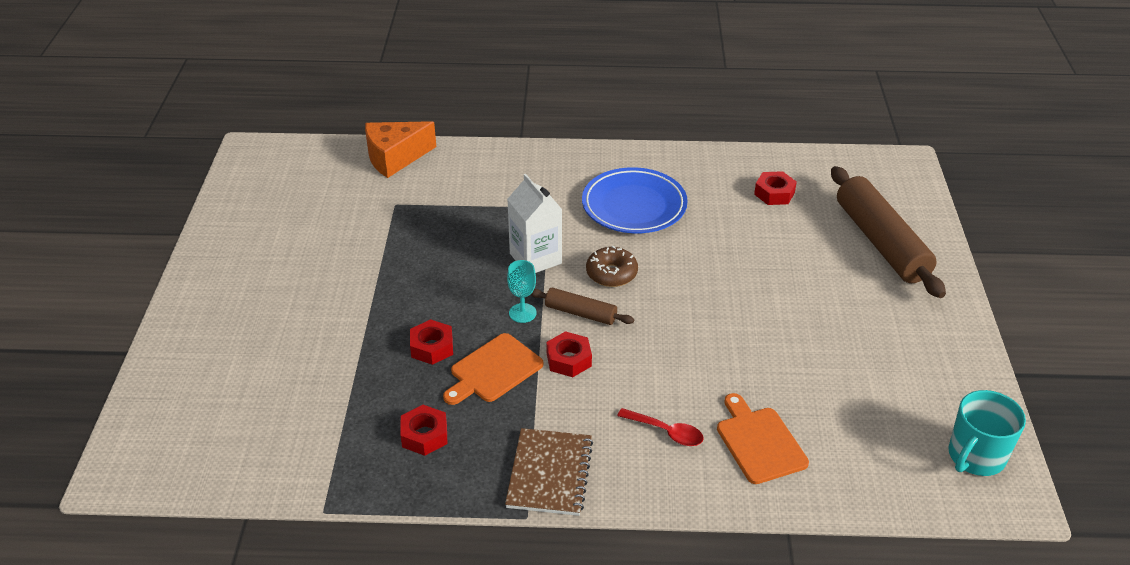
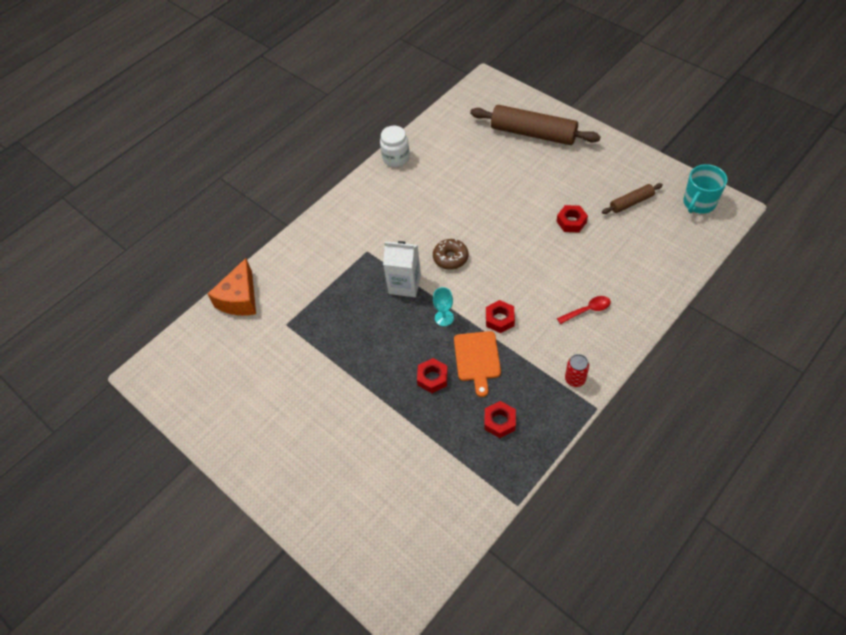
camera: 45 degrees left, 15 degrees up
(549, 473) = (575, 379): brown notebook -> red can
(580, 313) = (469, 291): brown rolling pin -> brown rolling pin (631, 202)
(634, 206) = (405, 212): blue plate -> none
(700, 159) = (396, 158): none -> white jar
(759, 442) = (625, 277): orange cutting board -> none
(774, 193) = (455, 147): red nut -> red nut (571, 222)
(975, 456) = (699, 203): turquoise mug -> turquoise mug turned 45 degrees clockwise

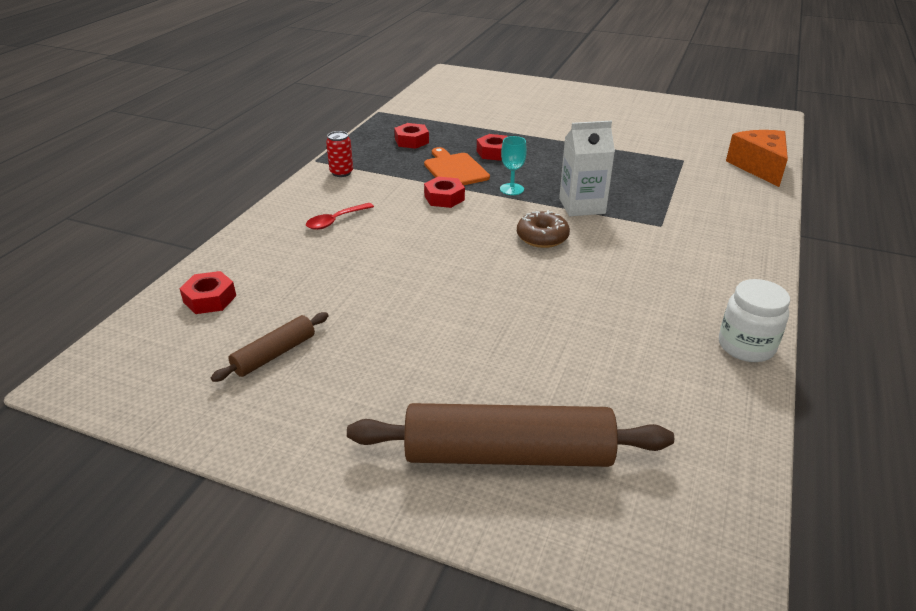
camera: 155 degrees right, 20 degrees down
(571, 222) = (378, 307): red nut -> red nut (210, 299)
(699, 203) = (142, 377): turquoise mug -> none

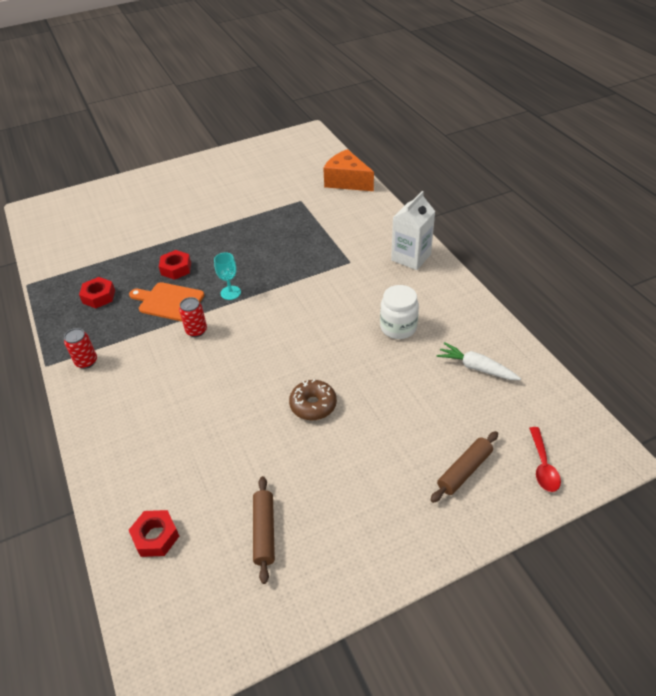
camera: 45 degrees left, 10 degrees up
(335, 221) = (148, 405): red spoon -> red spoon (543, 465)
(444, 198) = (196, 331): red nut -> red can
(508, 454) = (464, 471): brown rolling pin -> brown rolling pin, size x0.50
(542, 237) = (299, 318): brown donut -> brown donut (313, 405)
(582, 206) = (290, 277): white carton -> white carton (411, 257)
(666, 385) = (476, 368): none -> white carrot
(746, 346) = (479, 315): white jar -> white jar (398, 327)

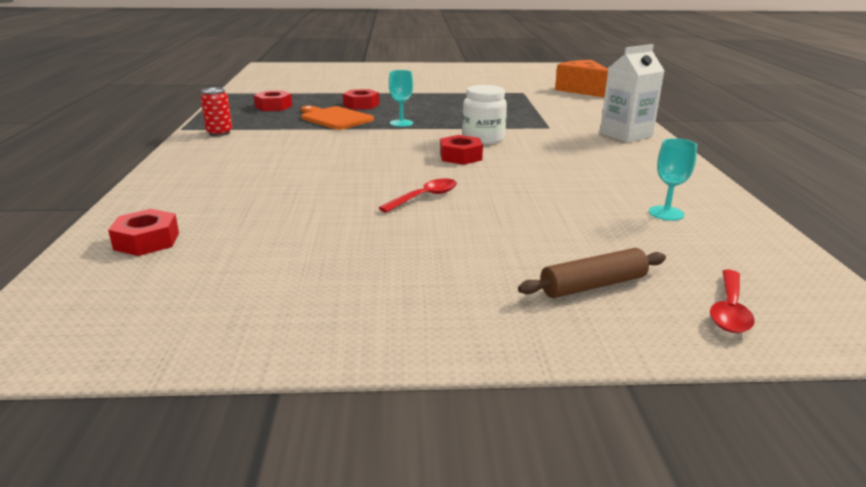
camera: 20 degrees right, 20 degrees down
(196, 331) = (344, 136): red can -> none
(264, 532) = (271, 268): brown rolling pin -> none
(307, 335) = (460, 156): none -> red nut
(313, 405) = (424, 197): brown donut -> red spoon
(398, 327) = (576, 170): white jar -> white jar (483, 139)
(476, 368) = (666, 213): white carrot -> turquoise goblet

